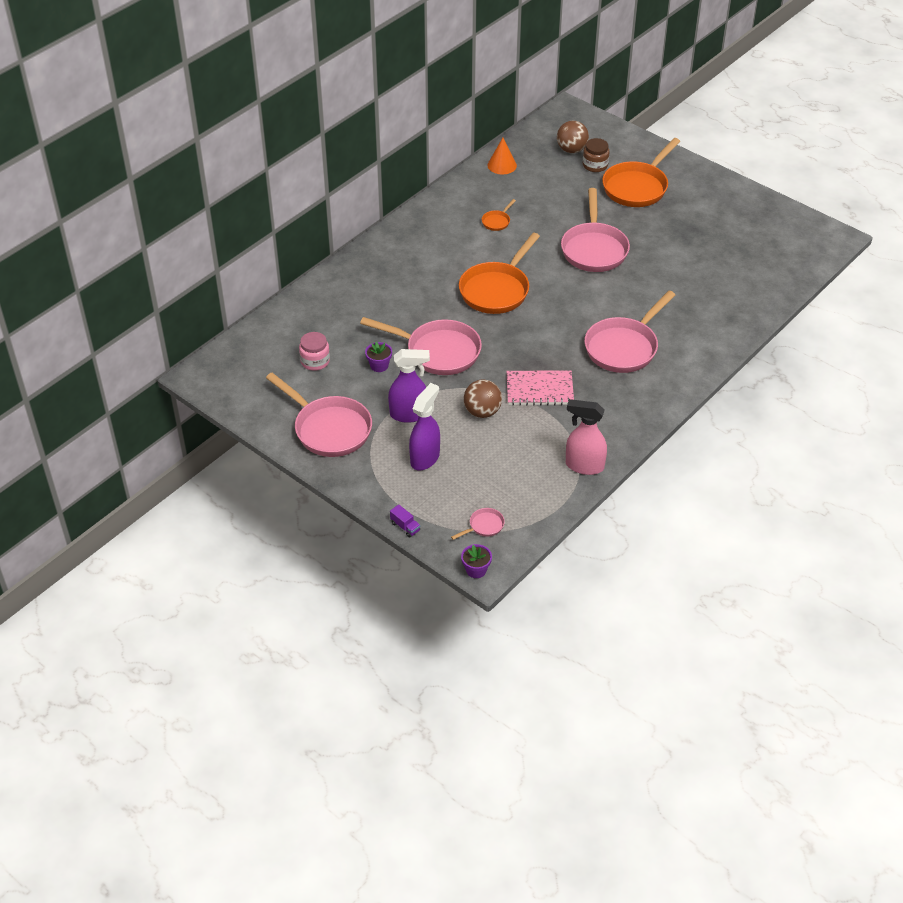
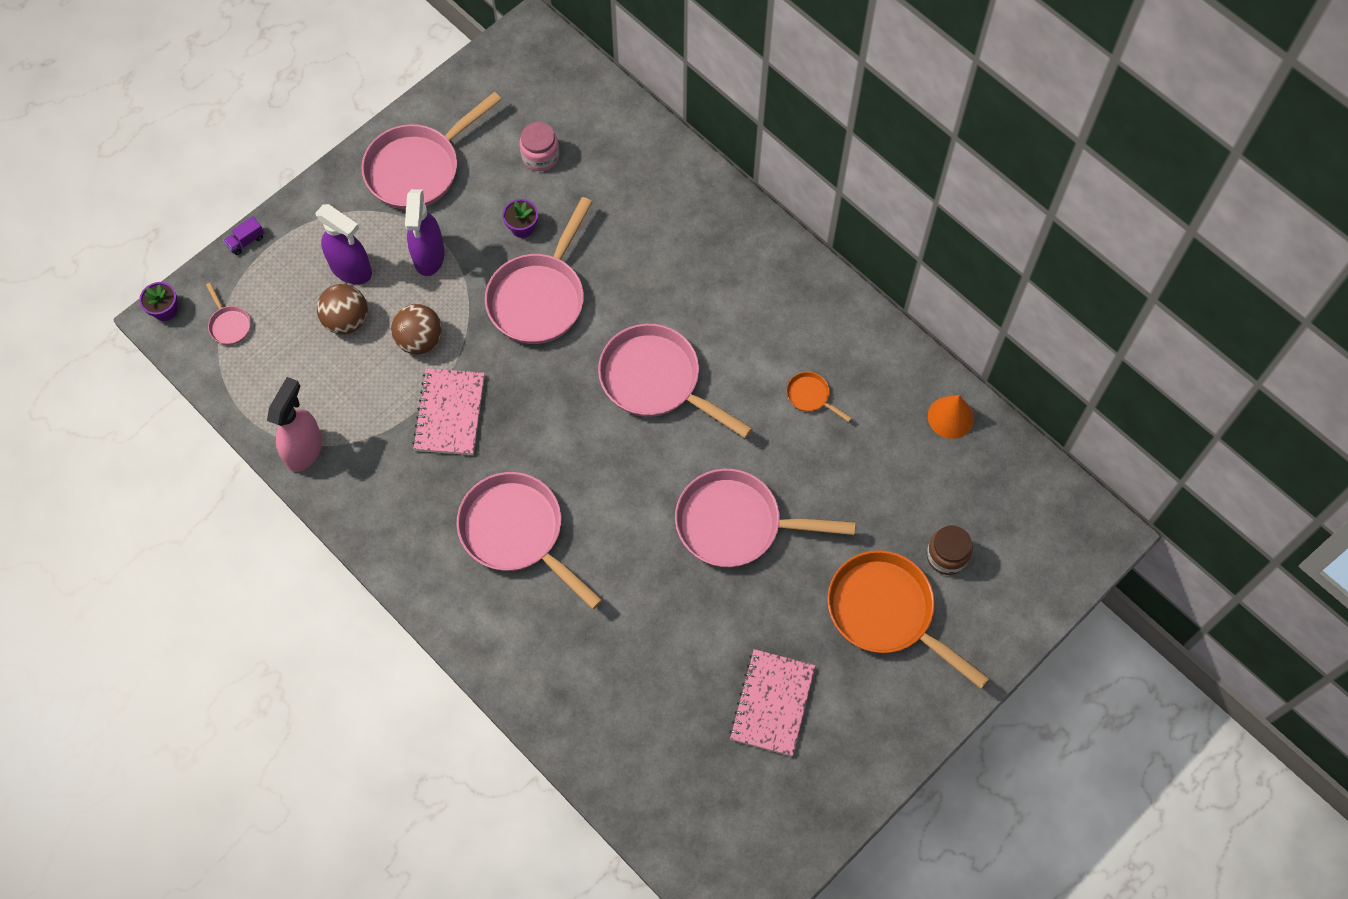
camera: 95 degrees right, 20 degrees up
(497, 290) = (656, 381): orange pan -> pink pan
(571, 150) = (989, 526): brown ball -> brown ball (346, 320)
(708, 229) = (772, 703): none -> pink notebook

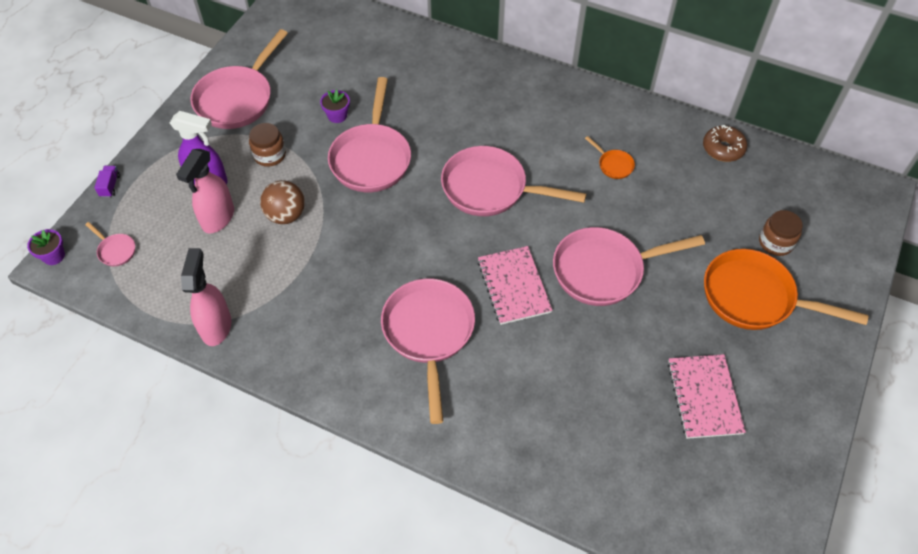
camera: 20 degrees left, 10 degrees down
(246, 241) = (110, 186): purple truck -> purple truck turned 150 degrees clockwise
(346, 320) = (218, 218): brown ball -> pink spray bottle
(429, 256) = (270, 155): purple spray bottle -> brown jar
(450, 413) = (333, 260): pink notebook -> pink notebook (514, 286)
(517, 533) = (429, 334): pink pan -> pink pan turned 60 degrees clockwise
(540, 156) = (331, 66): pink jar -> none
(810, 396) = (613, 165): orange pan -> orange pan turned 150 degrees counterclockwise
(950, 417) = (723, 148): orange cone -> brown donut

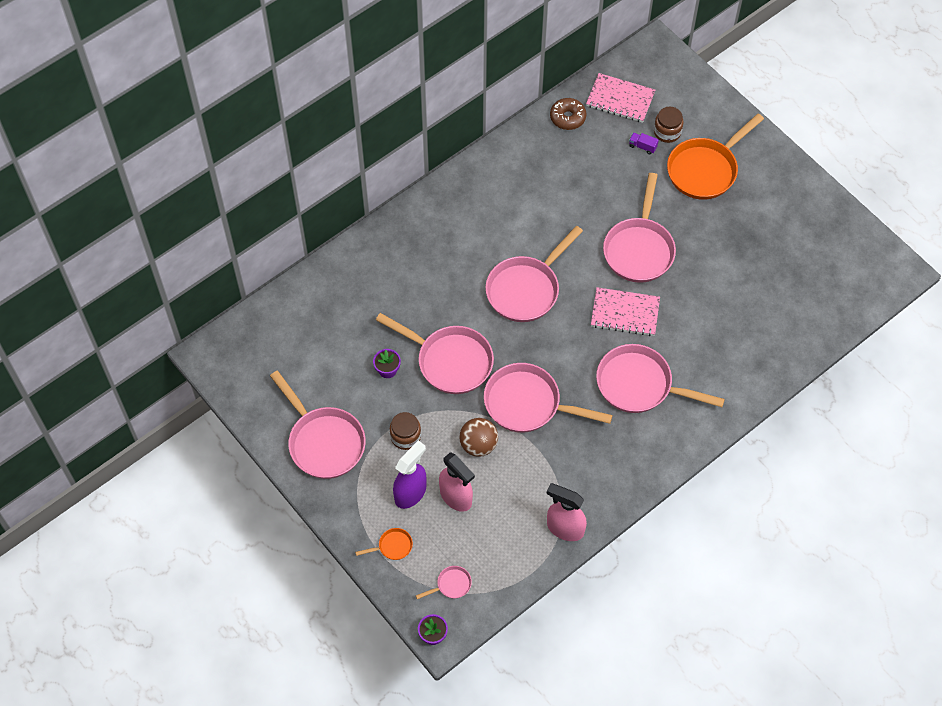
camera: 65 degrees left, 5 degrees up
(110, 186) = (375, 573): purple truck -> purple truck (642, 146)
(354, 239) = (528, 404): none -> pink pan
(613, 165) = (546, 196): orange pan -> orange pan (392, 546)
(704, 397) = (766, 239): pink notebook -> pink notebook (620, 99)

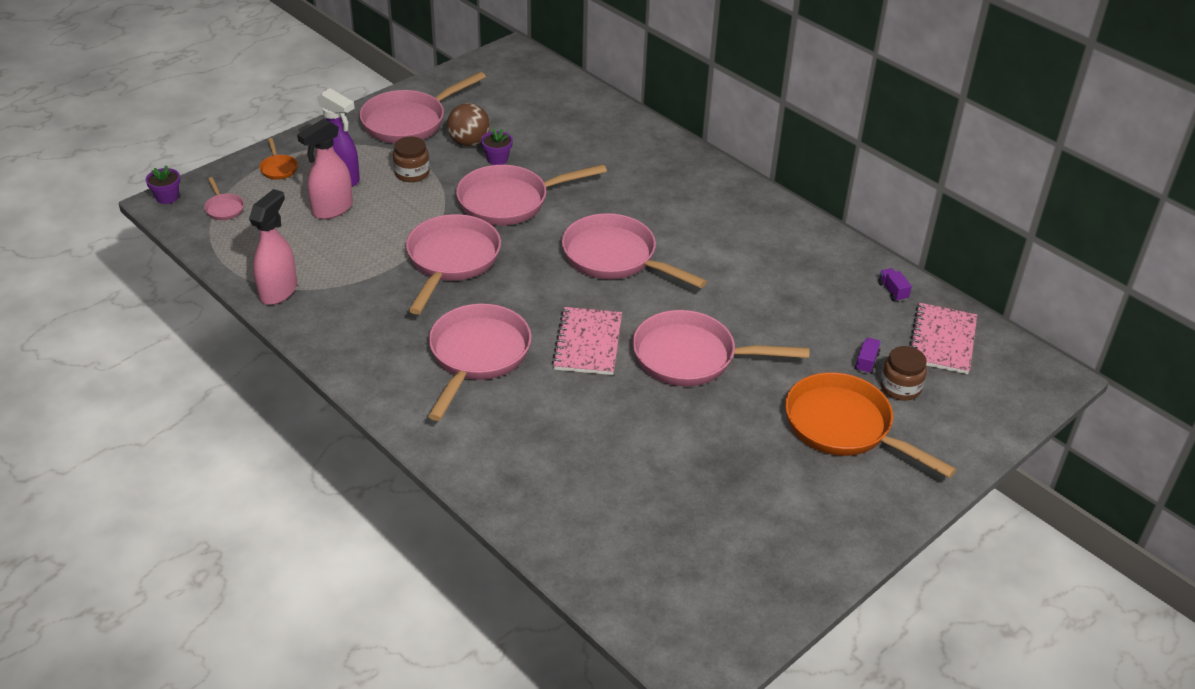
camera: 85 degrees right, 20 degrees down
(450, 361) = (510, 201): pink pan -> pink pan turned 45 degrees clockwise
(478, 445) = (397, 224): brown ball -> brown ball (469, 142)
(567, 117) = (892, 291): brown donut -> purple truck

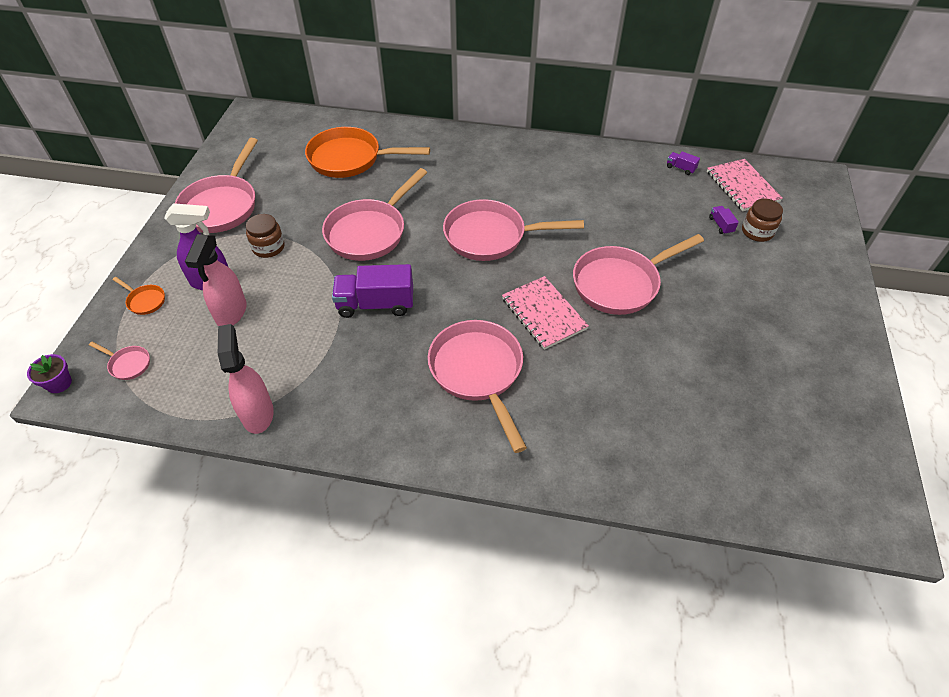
camera: 35 degrees left, 10 degrees up
(451, 261) = (375, 304): pink pan -> purple truck
(469, 142) = (289, 200): brown ball -> none
(497, 159) = (325, 203): purple flower pot -> none
(844, 427) = (760, 279): orange pan -> orange pan (350, 159)

